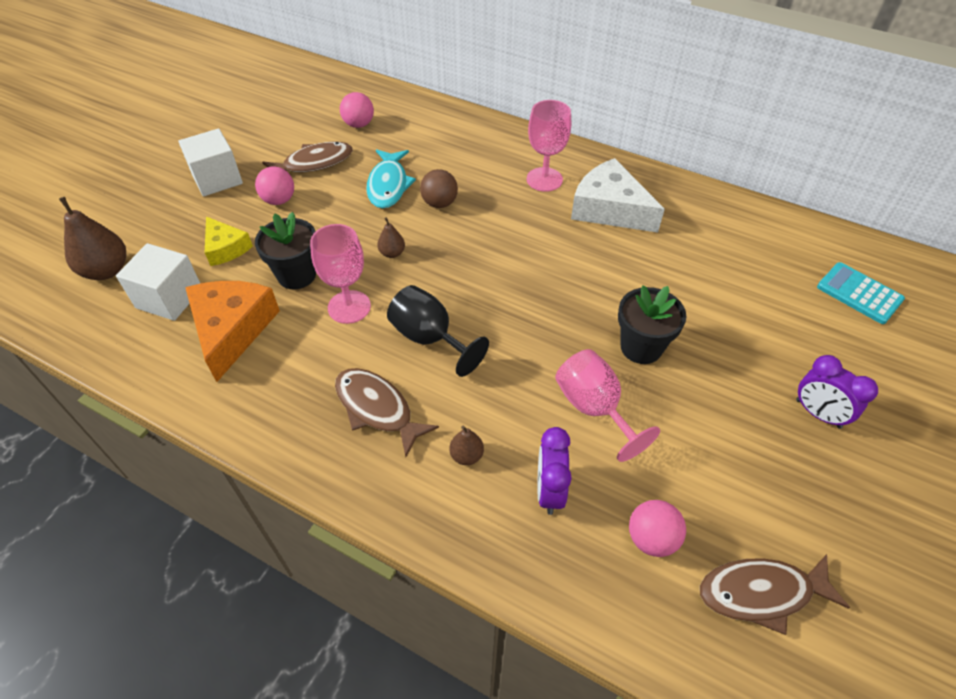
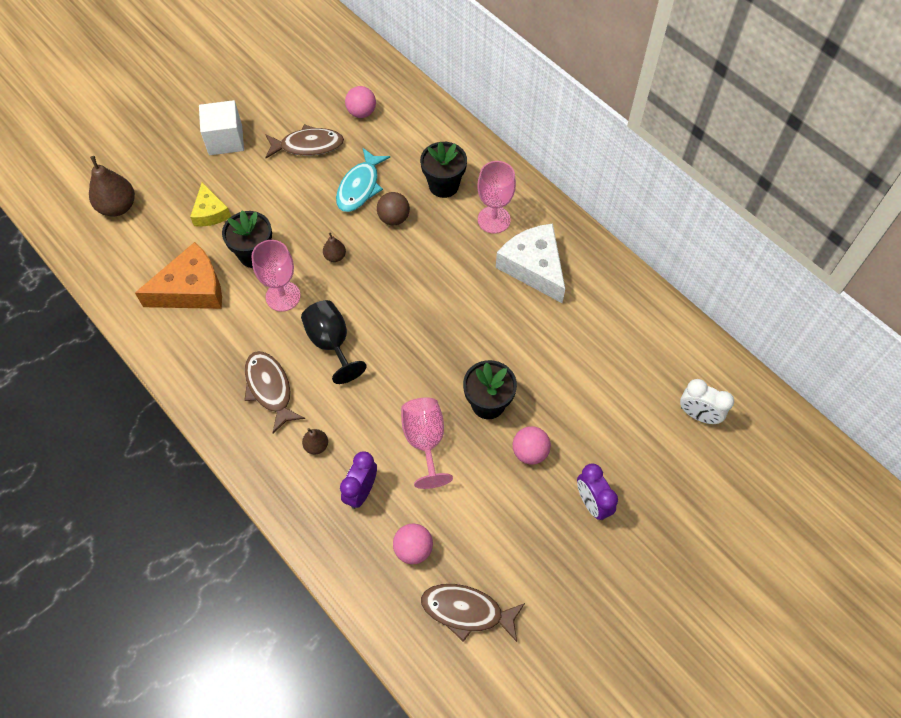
camera: 20 degrees right, 10 degrees up
(169, 298) = (156, 246): white cube -> none
(232, 330) = (192, 289): orange cheese -> orange cheese turned 45 degrees clockwise
(279, 200) = (266, 176): pink ball -> pink ball (530, 452)
(476, 163) = (443, 185): none -> black flower pot
(859, 293) = (698, 415): turquoise calculator -> white clock

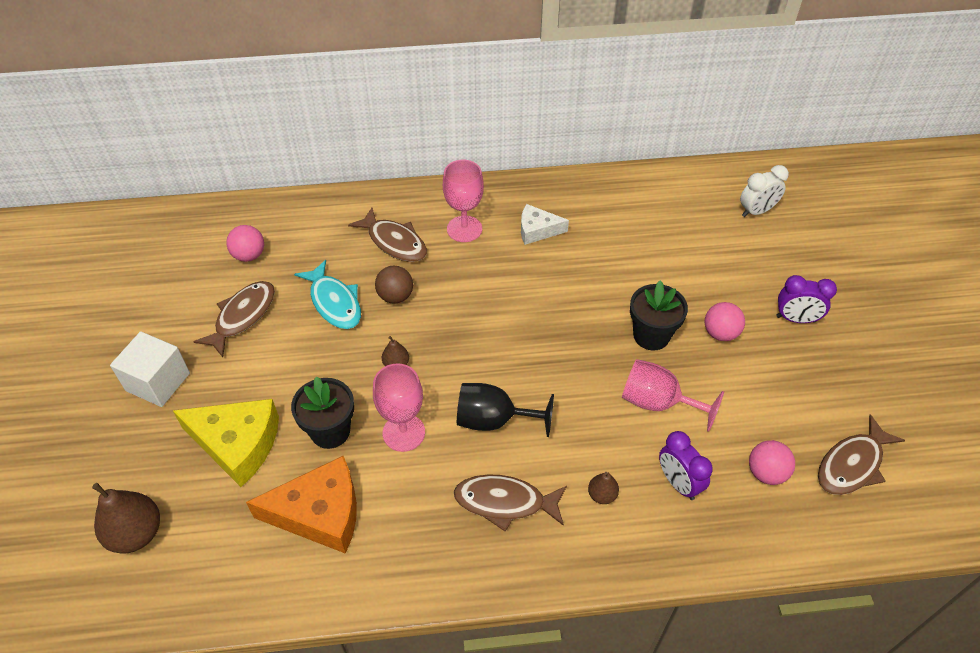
camera: 55 degrees left, 10 degrees down
(192, 289) = (320, 513): orange cheese -> orange cheese turned 75 degrees clockwise
(210, 212) = (237, 444): yellow cheese -> yellow cheese, size x1.71
(443, 185) = (394, 242): black flower pot -> brown fish
(534, 267) = (537, 230): white cheese -> white cheese, size x0.59

